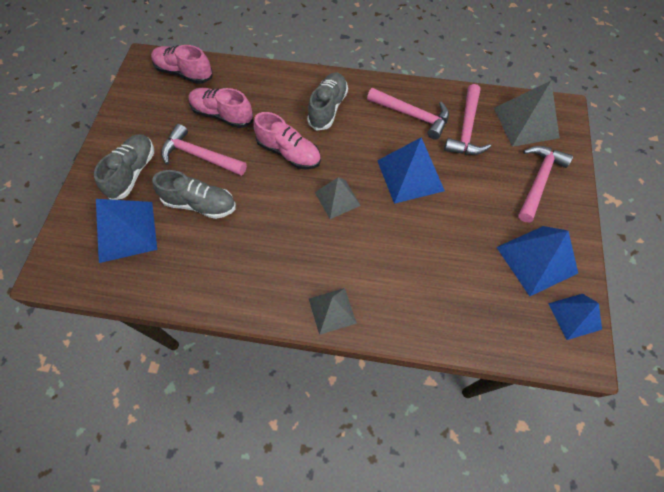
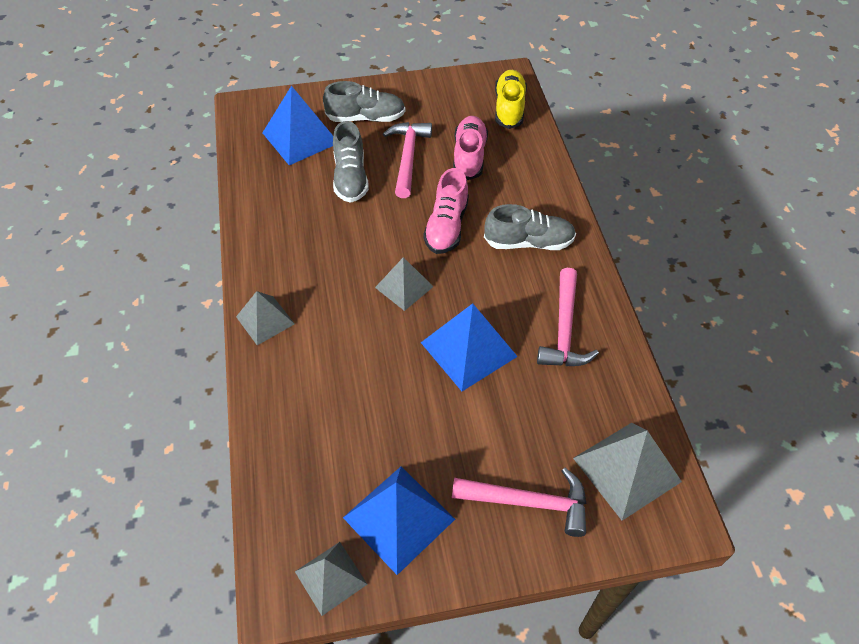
camera: 70 degrees right, 10 degrees down
(184, 73) = (509, 108): pink shoe -> yellow shoe
(466, 129) = (573, 396): pink hammer -> none
(574, 316) = (331, 577): blue pyramid -> grey pyramid

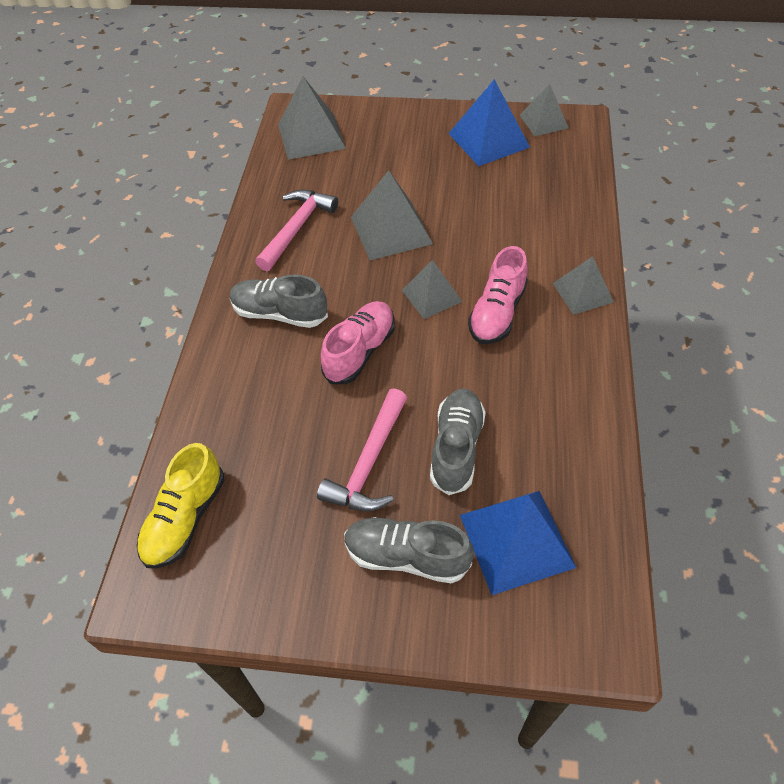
camera: 160 degrees left, 0 degrees up
(468, 349) = (391, 230): blue pyramid -> grey pyramid
(469, 156) = (286, 444): pink shoe -> pink shoe (497, 313)
(529, 502) = (391, 132): pink hammer -> none

